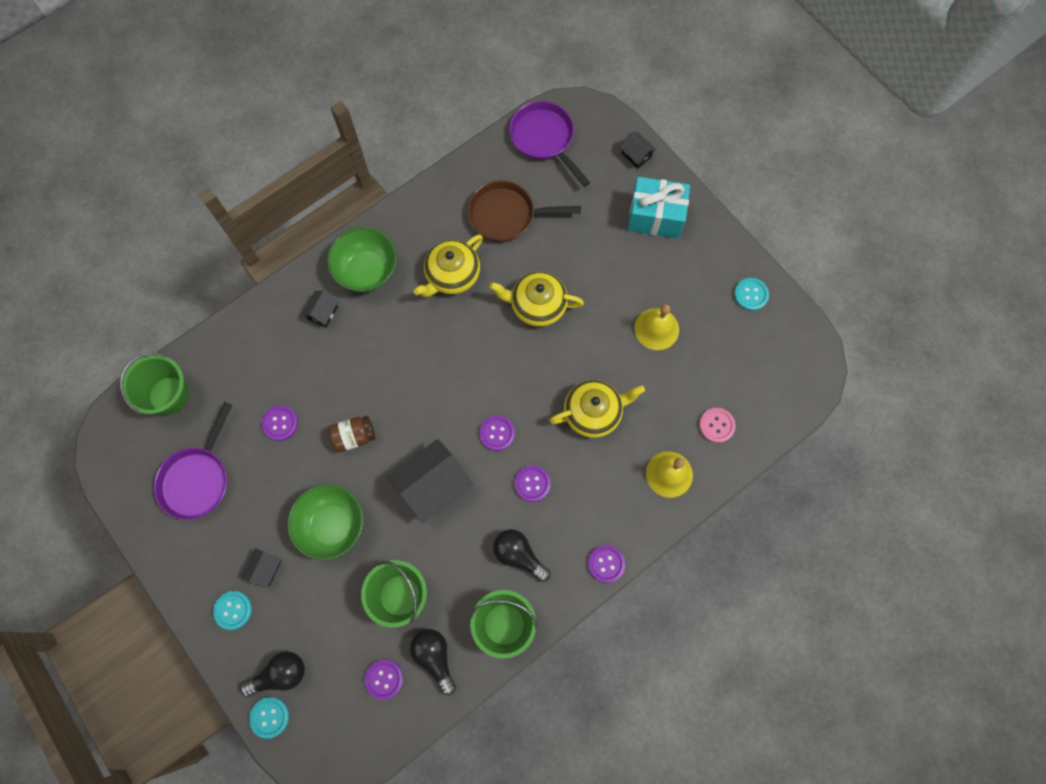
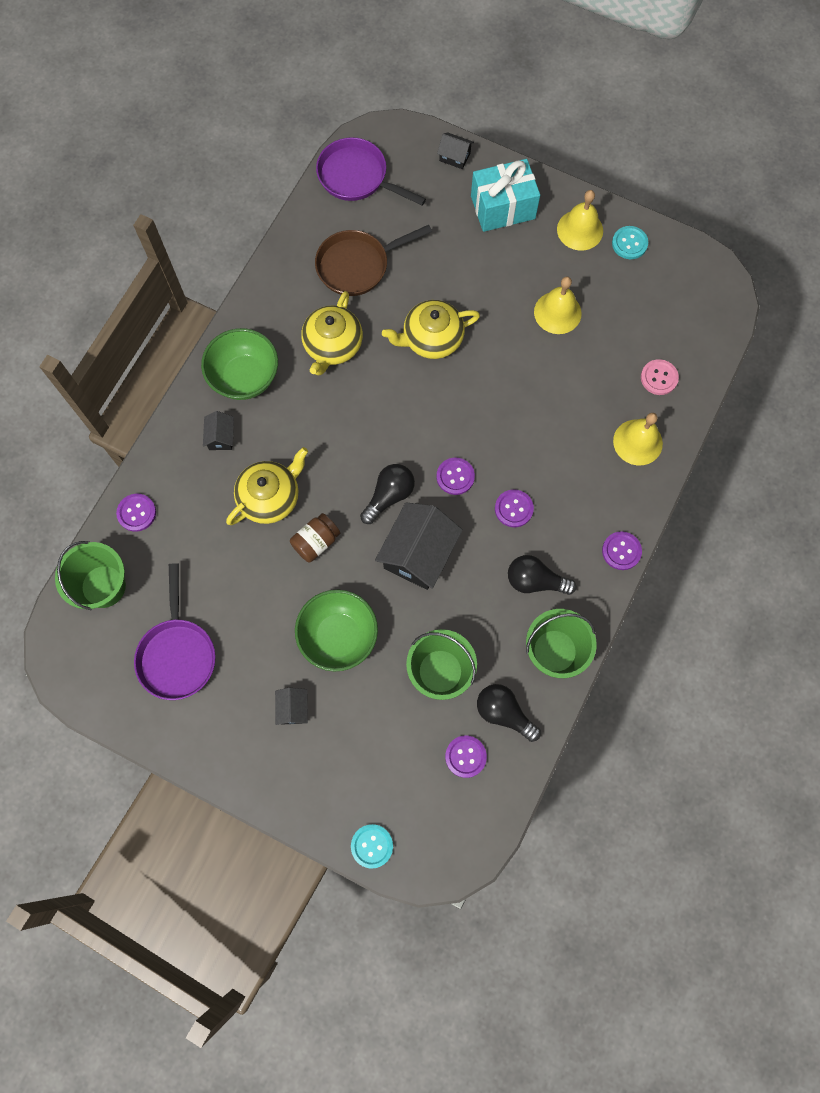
camera: 25 degrees left, 0 degrees up
(233, 610) = (281, 763): turquoise button -> none
(280, 423) = (234, 562): purple button -> purple button (136, 513)
(280, 674) = (361, 801): black light bulb -> black light bulb (389, 496)
(593, 412) = (538, 416): yellow teapot -> yellow teapot (270, 497)
(713, 264) = (580, 230): none -> yellow bell

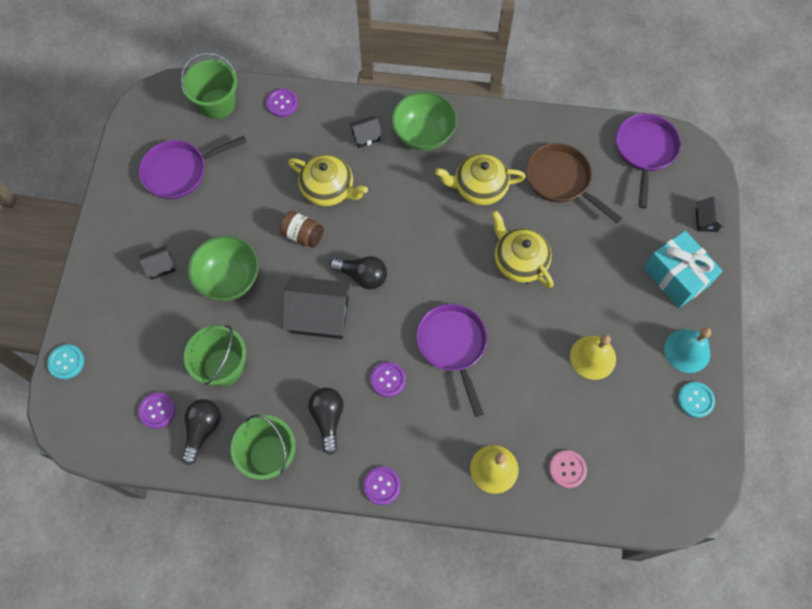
camera: 70 degrees right, 5 degrees down
(455, 476) = (399, 322): purple button -> none
(500, 434) = (453, 346): none -> purple pan
(580, 230) = (687, 350): yellow bell -> turquoise bell

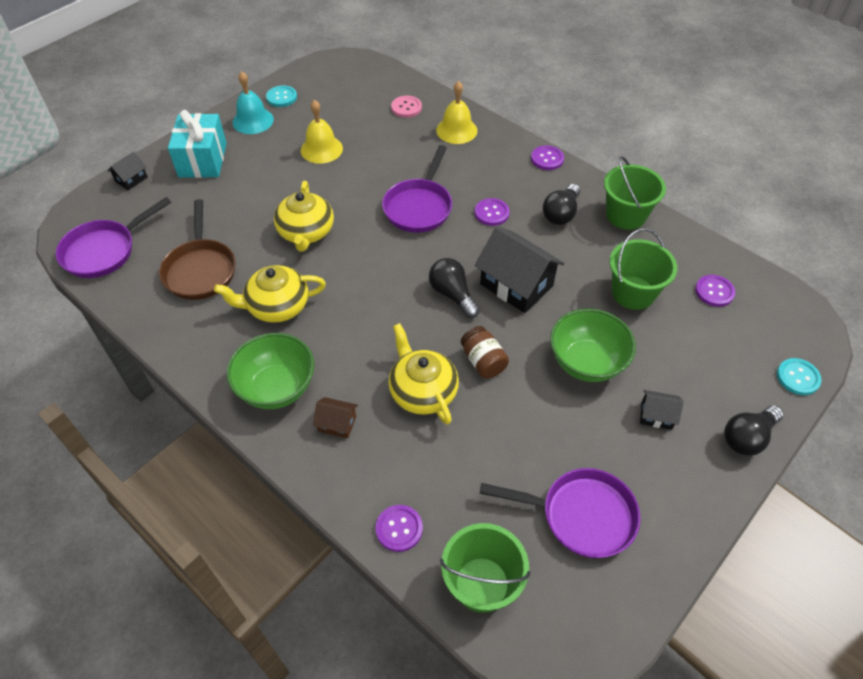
camera: 145 degrees left, 15 degrees down
(202, 430) = (676, 258): black light bulb -> black light bulb (747, 437)
(366, 136) = (337, 423): black house -> brown house
(479, 187) = (277, 306): yellow teapot -> yellow teapot turned 135 degrees clockwise

